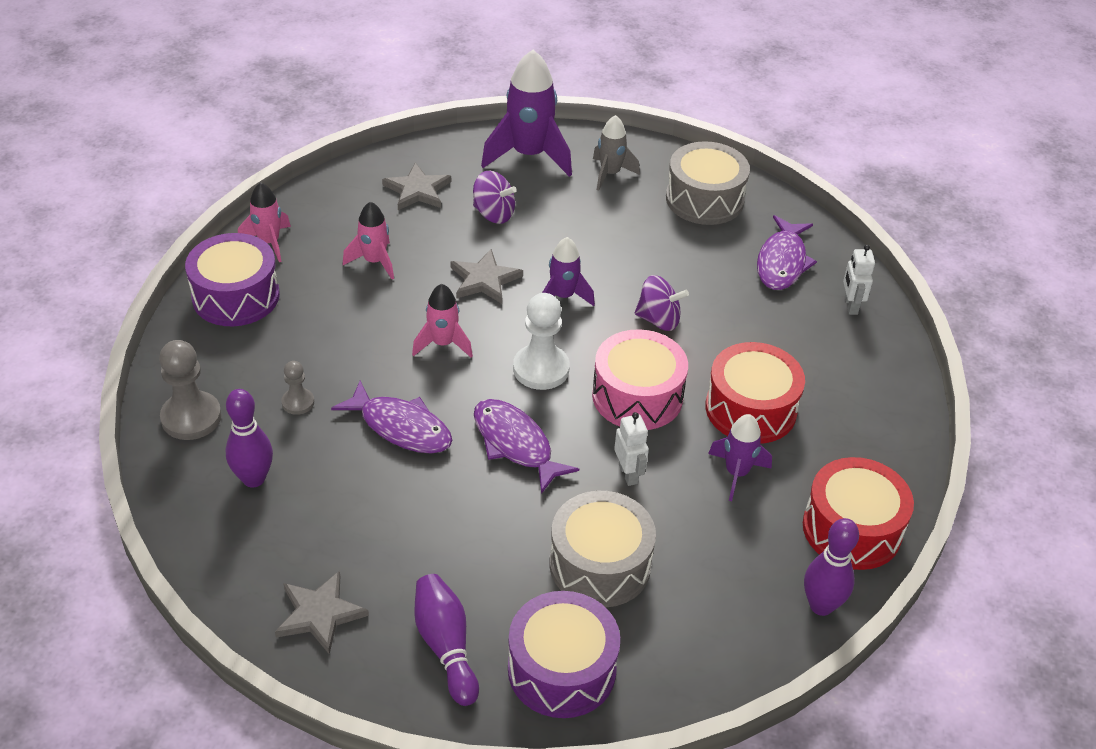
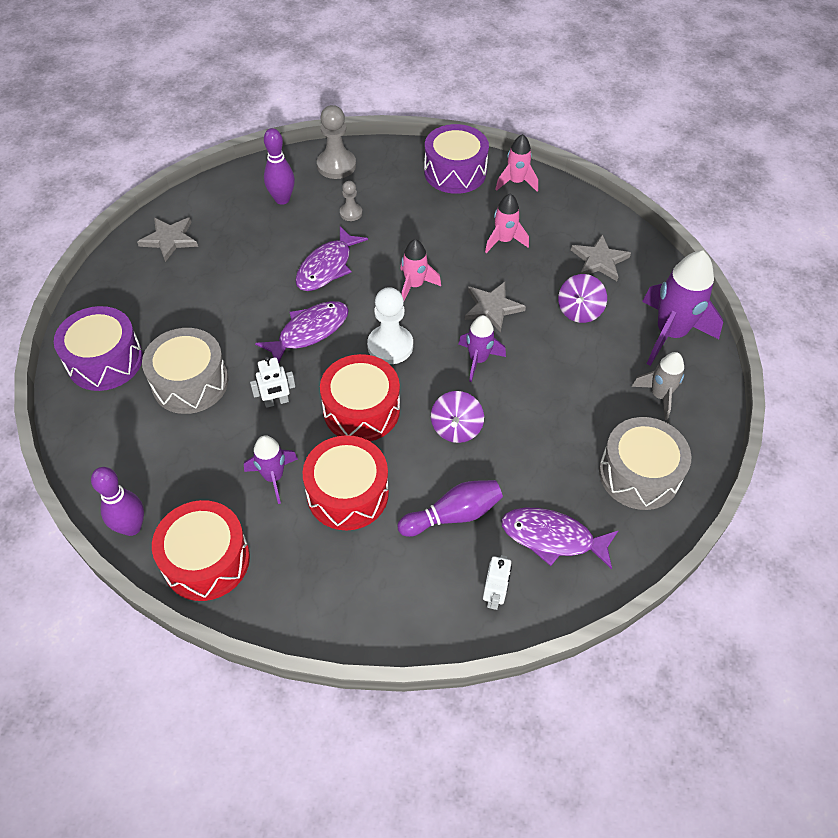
camera: 90 degrees right, 10 degrees up
(446, 646) = (135, 300): purple bowling pin -> purple bowling pin (453, 515)
(637, 396) = (361, 410): pink drum -> red drum
(850, 306) = (494, 596): white robot -> white robot turned 105 degrees clockwise

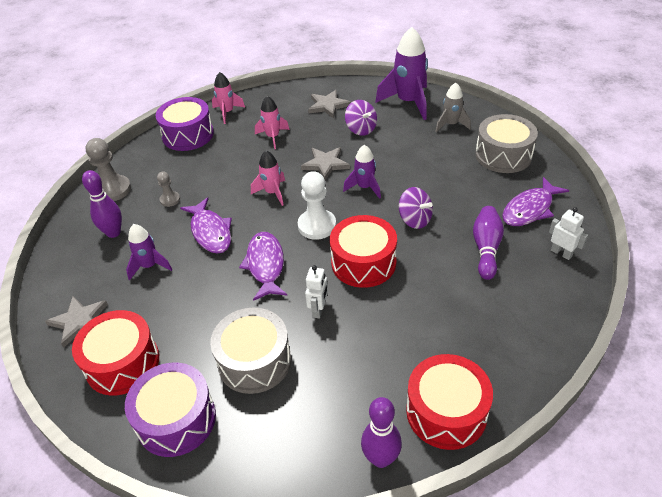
camera: 55 degrees left, 10 degrees down
(273, 477) = (391, 337): purple rocket -> purple rocket (149, 266)
(347, 493) = (434, 298): red drum -> red drum (122, 363)

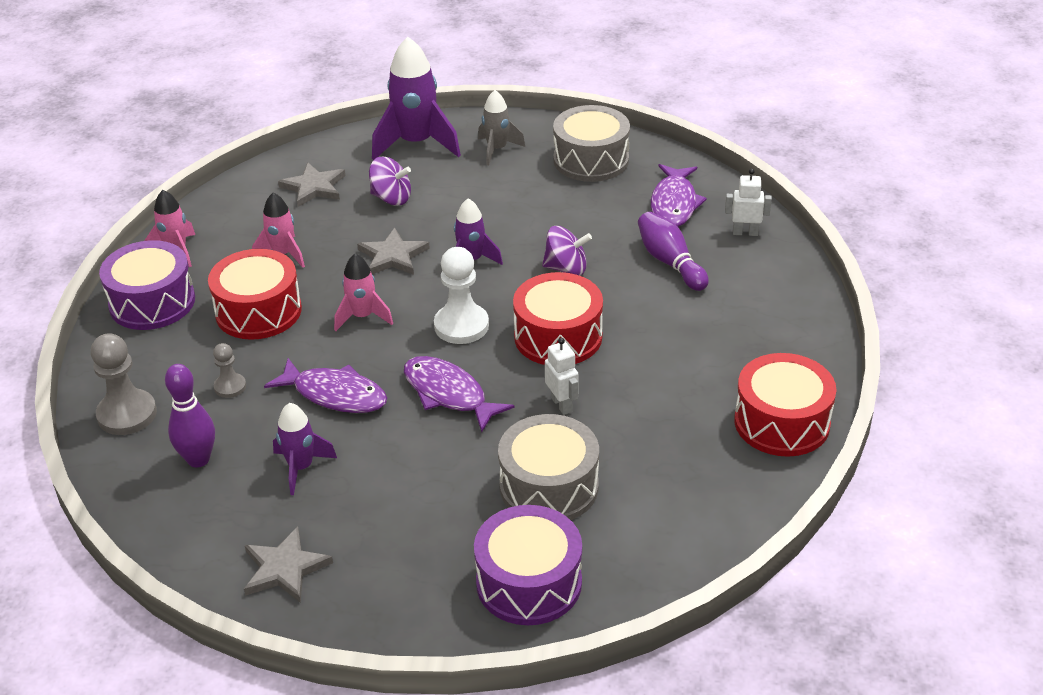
camera: 40 degrees left, 5 degrees down
(122, 363) = (398, 573): red drum -> red drum (258, 311)
(381, 458) = (765, 492): purple bowling pin -> none

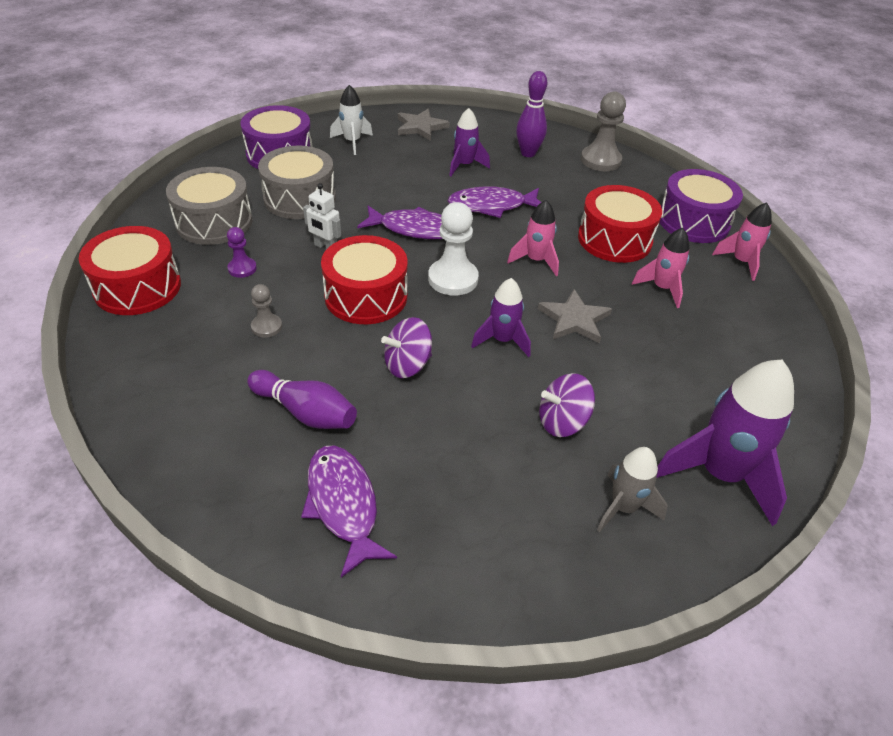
camera: 145 degrees right, 5 degrees up
(230, 387) = (563, 190): grey pawn -> grey pawn (266, 327)
(314, 187) = (735, 366): grey star -> none
(391, 198) = (651, 382): purple spinning top -> purple spinning top (562, 422)
(409, 571) = (352, 142): none -> white rocket
(591, 160) = (497, 542): grey drum -> grey drum (214, 222)
(664, 408) = (242, 268): none -> purple pawn
(745, 232) = (233, 492): white robot -> none

